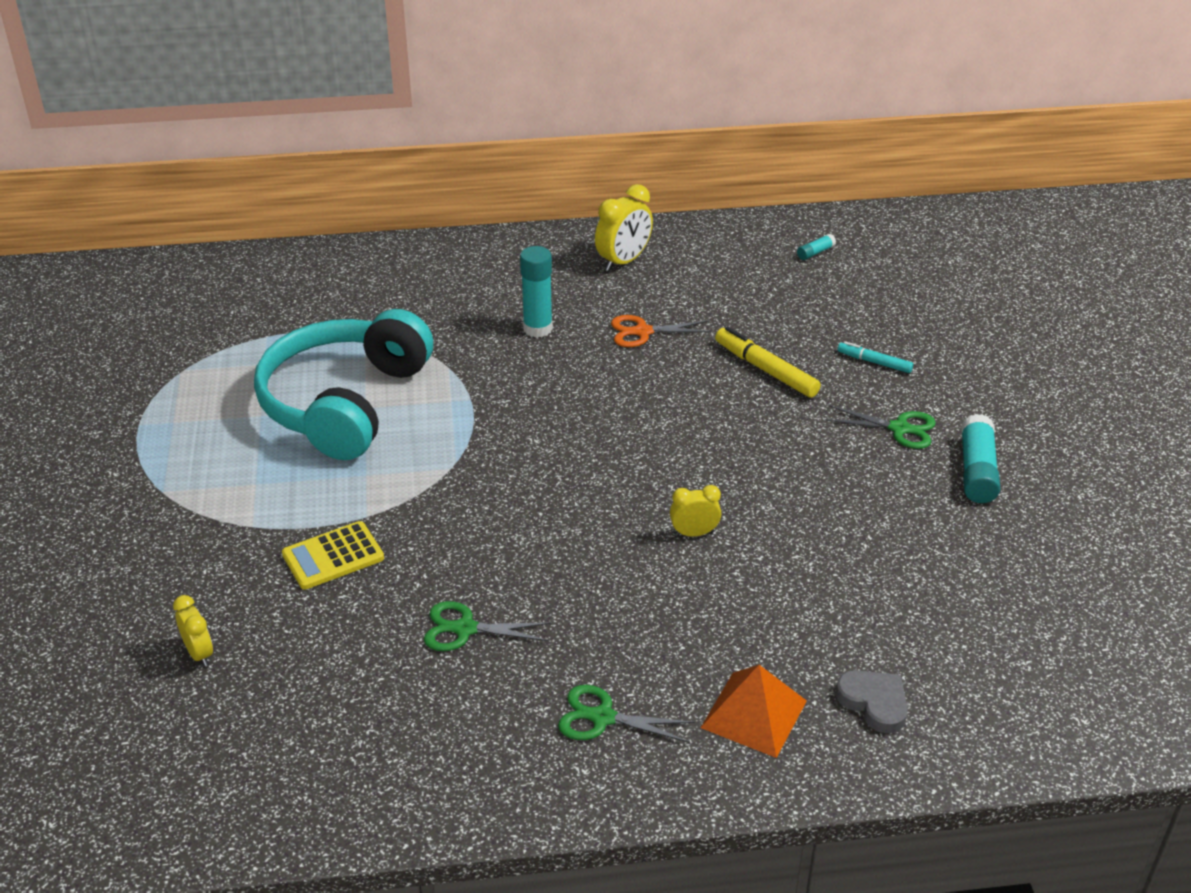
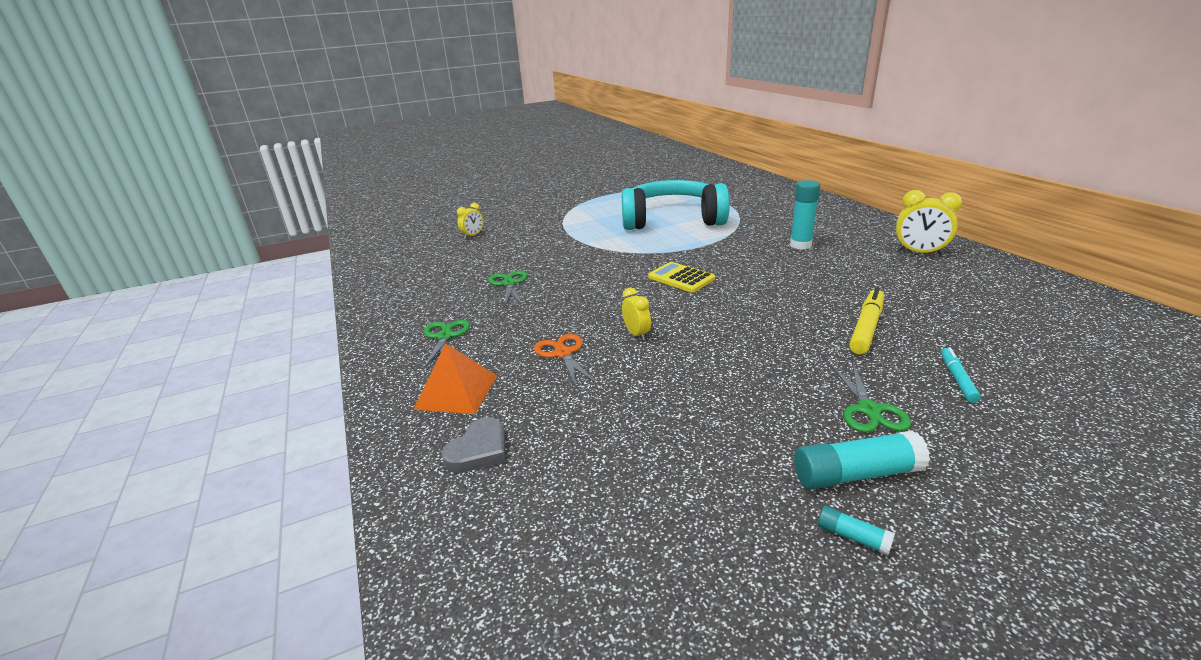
camera: 75 degrees right, 10 degrees down
(333, 556) = (550, 244): yellow calculator -> yellow calculator (681, 278)
(643, 332) = (845, 274): orange scissors -> orange scissors (563, 353)
(815, 252) = (1083, 320): turquoise glue stick -> turquoise glue stick (853, 537)

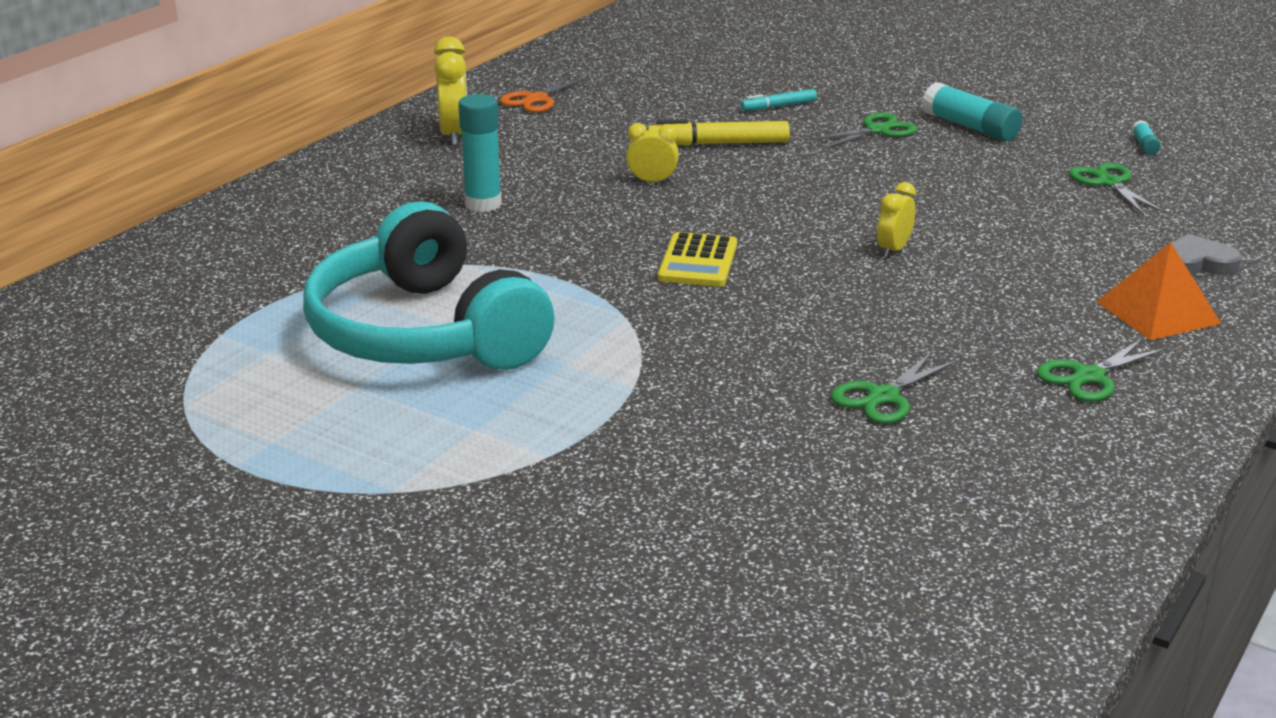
camera: 125 degrees left, 0 degrees up
(473, 235) = (721, 561): yellow clock -> yellow clock (652, 182)
(563, 353) = (997, 279): orange scissors -> orange scissors (536, 99)
(651, 494) = (1109, 183): none -> green scissors
(853, 537) = (1034, 122): turquoise glue stick -> turquoise glue stick (1144, 145)

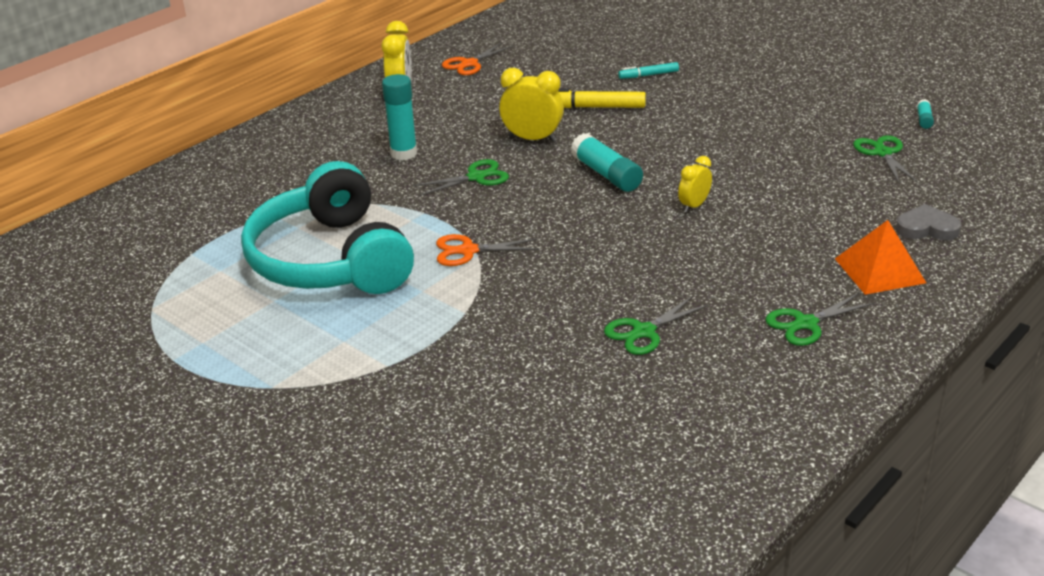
camera: 10 degrees right, 5 degrees up
(612, 314) = (468, 251): none -> orange scissors
(652, 182) = (532, 139): yellow clock -> yellow clock, size x1.63
(698, 261) = (544, 209): yellow calculator -> none
(877, 130) = (717, 99): green scissors -> green scissors (476, 177)
(970, 127) = (790, 98): turquoise glue stick -> turquoise glue stick (606, 174)

